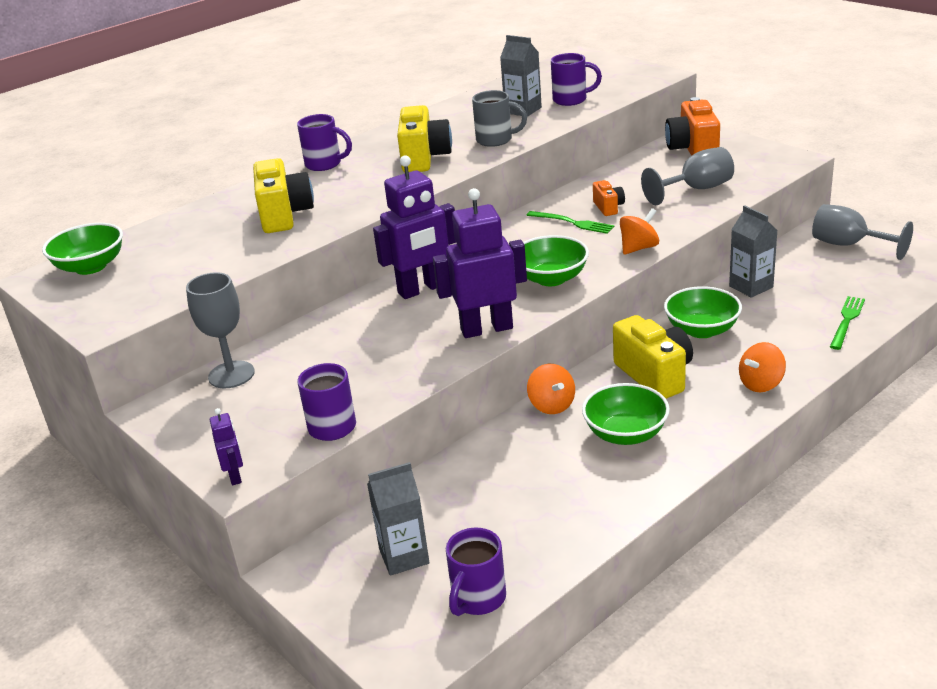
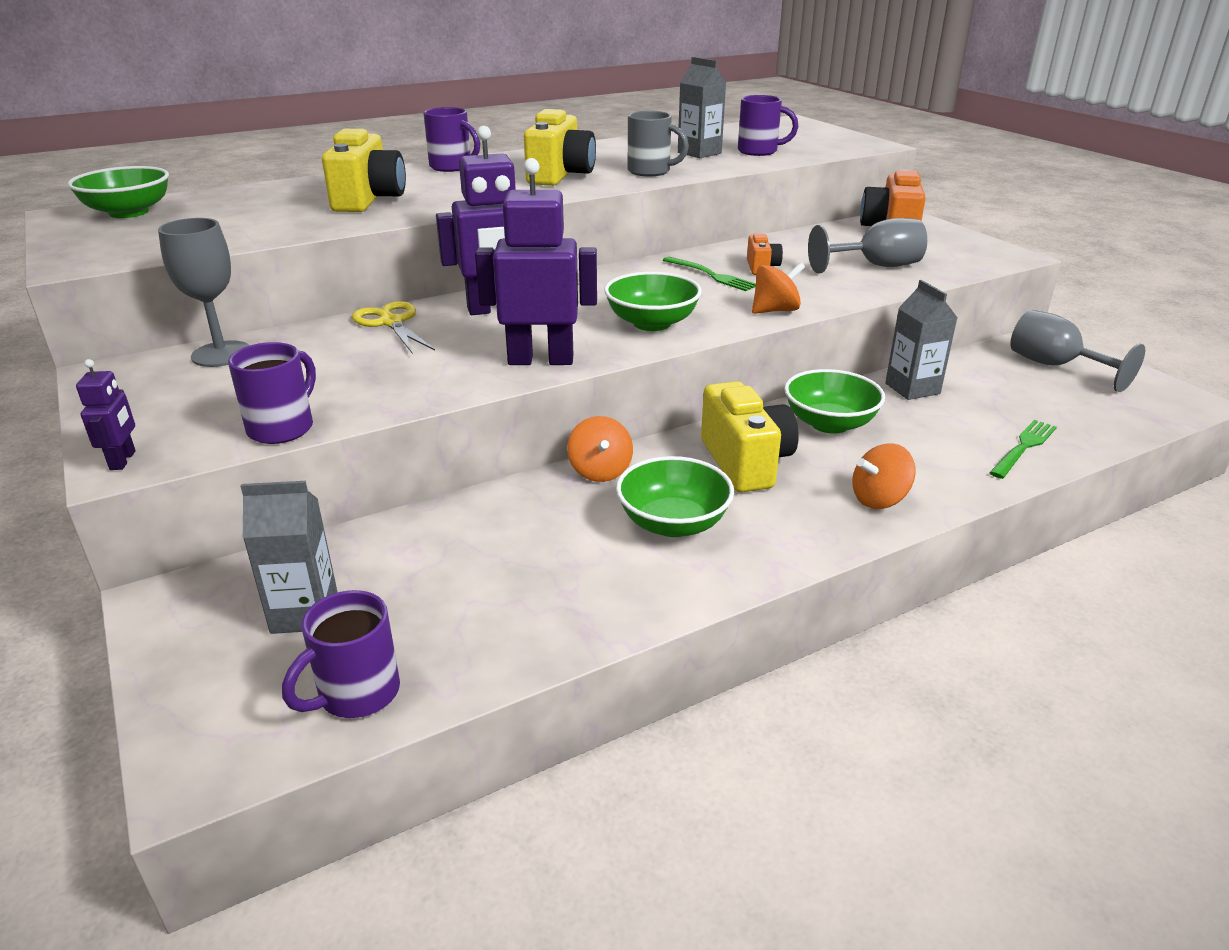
camera: 10 degrees right, 0 degrees up
(345, 318) = (390, 322): none -> yellow scissors

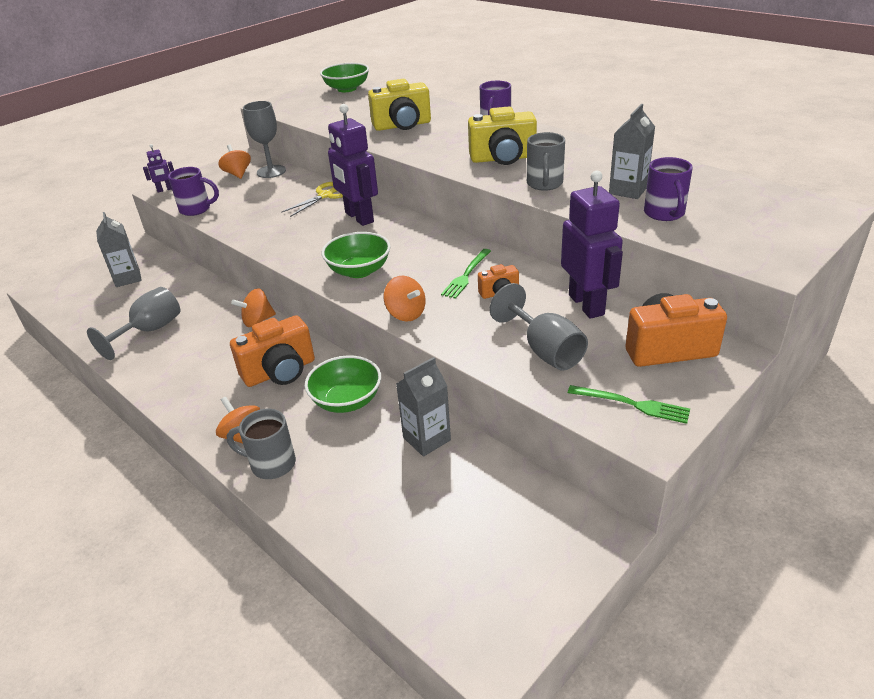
camera: 75 degrees right, 5 degrees up
(178, 383) = (238, 174): none -> orange spinning top
(356, 694) = (75, 307): purple mug -> none
(541, 360) = (288, 248): purple robot -> purple robot (587, 305)
(673, 523) = (205, 358): green bowl -> none
(745, 462) = (280, 372): yellow camera -> orange camera
(938, 482) = (271, 464): none -> grey mug
(1024, 447) = (339, 513): green fork -> green fork (632, 404)
(1055, 366) = (528, 538): grey goblet -> grey goblet (150, 331)

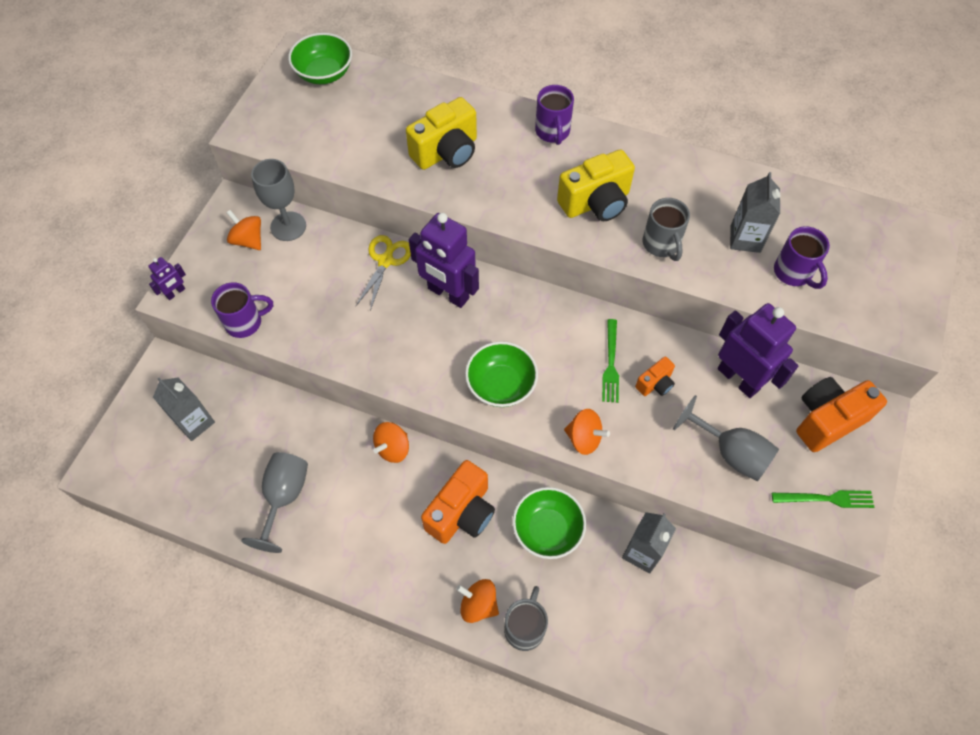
camera: 25 degrees left, 25 degrees up
(271, 464) = (525, 627): grey mug -> grey mug turned 120 degrees clockwise

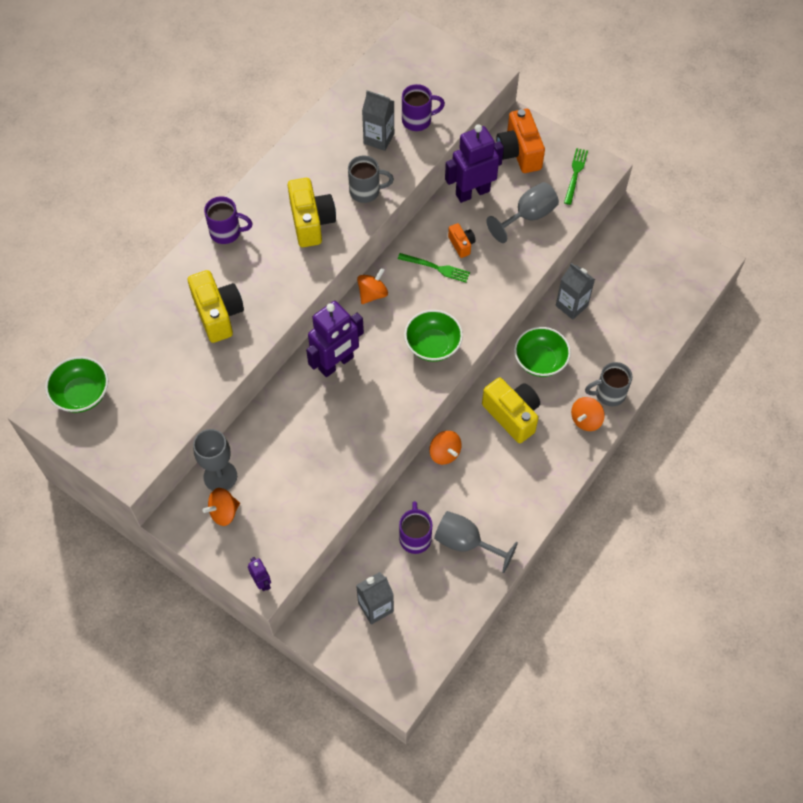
camera: 75 degrees left, 0 degrees up
(245, 322) = (313, 526): purple mug -> purple mug (415, 537)
(385, 260) = (286, 404): yellow scissors -> none
(461, 513) = (512, 415): orange camera -> yellow camera
(525, 627) = (609, 394): grey mug -> grey mug turned 45 degrees counterclockwise
(584, 438) = (493, 302): orange spinning top -> orange spinning top (372, 294)

